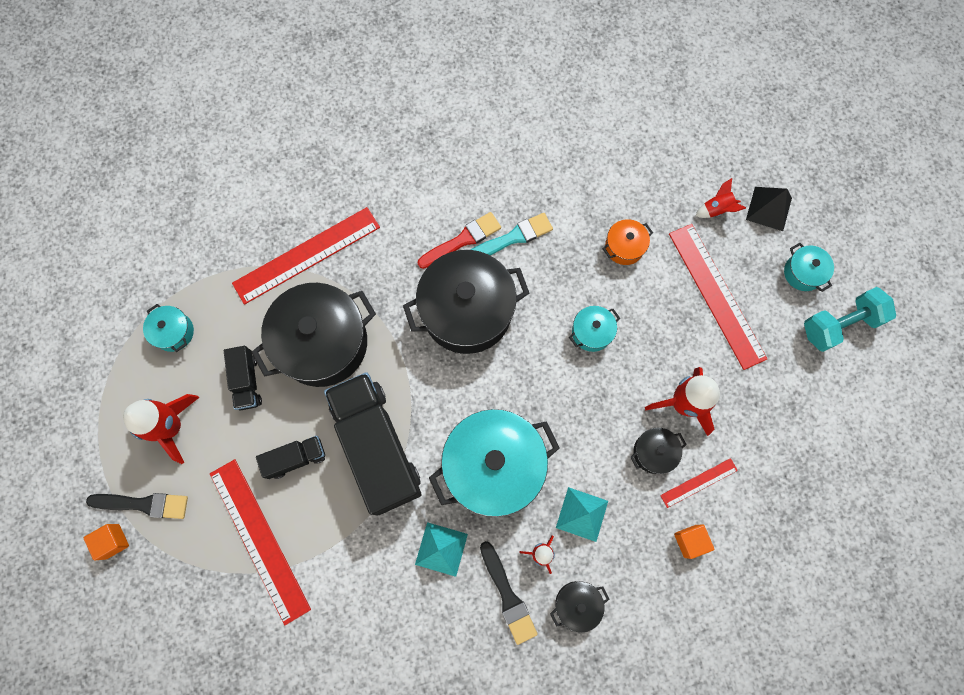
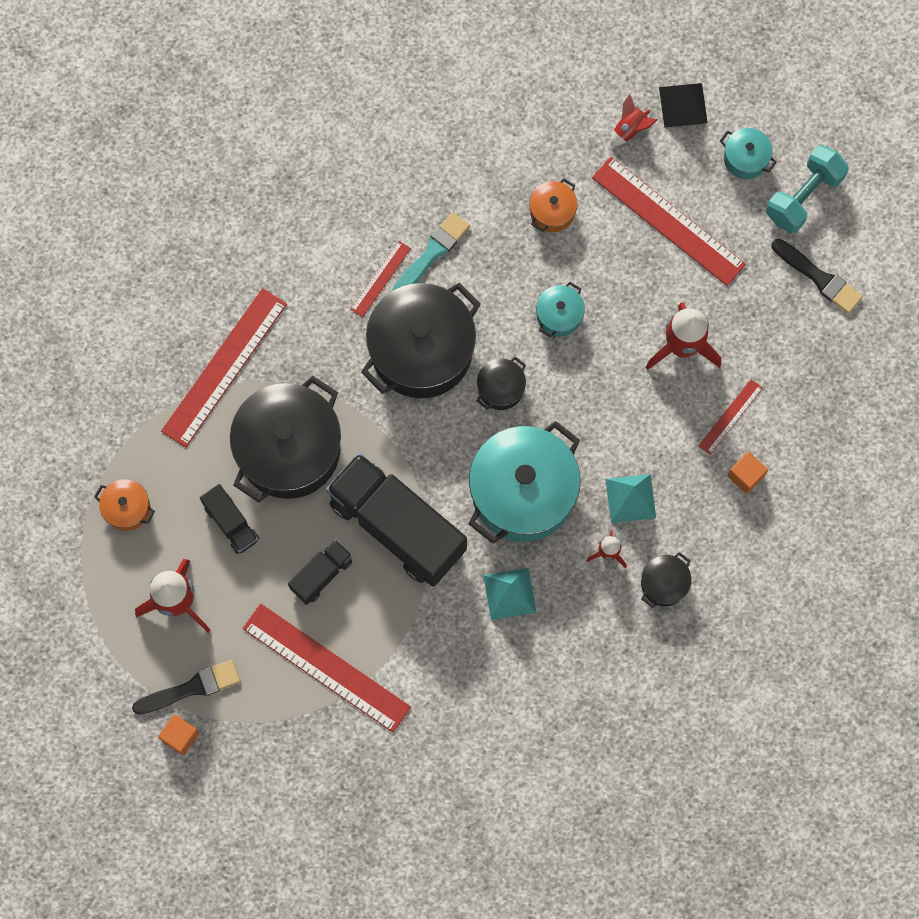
camera: 25 degrees left, 0 degrees up
(174, 332) = (127, 508): turquoise pot -> orange pot
(462, 240) = (380, 279): red brush -> red ruler
(508, 596) = (594, 606): black brush -> black brush (819, 278)
(654, 452) = (674, 407): black pot -> black pot (500, 388)

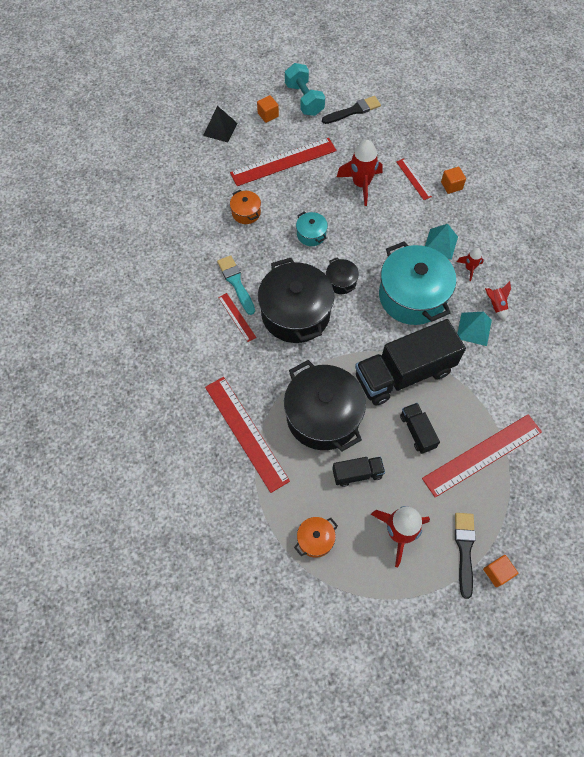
camera: 65 degrees left, 10 degrees down
(630, 129) = (219, 158): red rocket -> red rocket (496, 305)
(664, 583) = (499, 248): black pot -> none
(745, 159) = (268, 115): turquoise pot -> orange cube

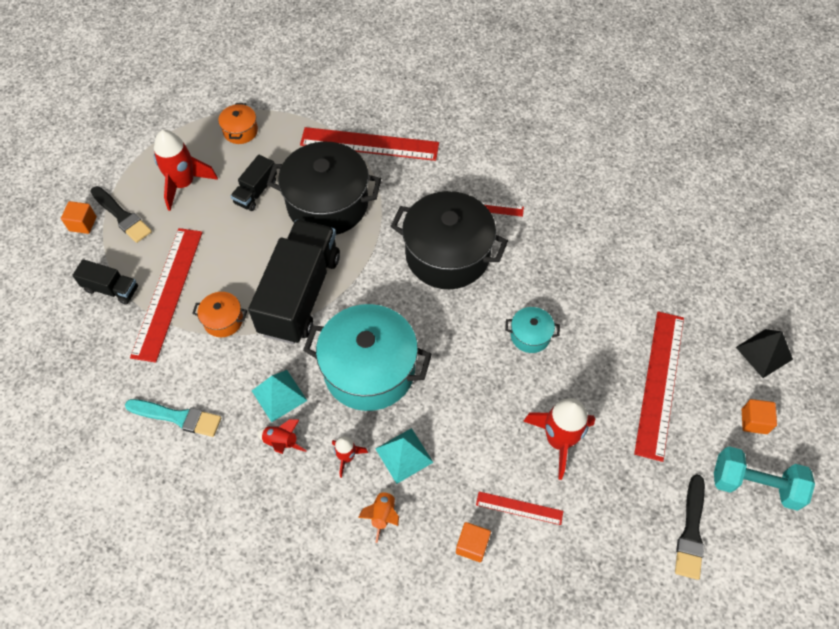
camera: 130 degrees right, 5 degrees down
(236, 283) = (527, 231): turquoise brush -> turquoise brush (178, 417)
(246, 213) = (611, 296): orange pot -> orange pot (223, 320)
(341, 281) = (447, 319): black pot -> none
(417, 431) = (240, 261): black truck -> black truck (111, 289)
(478, 231) = (383, 515): none -> orange rocket

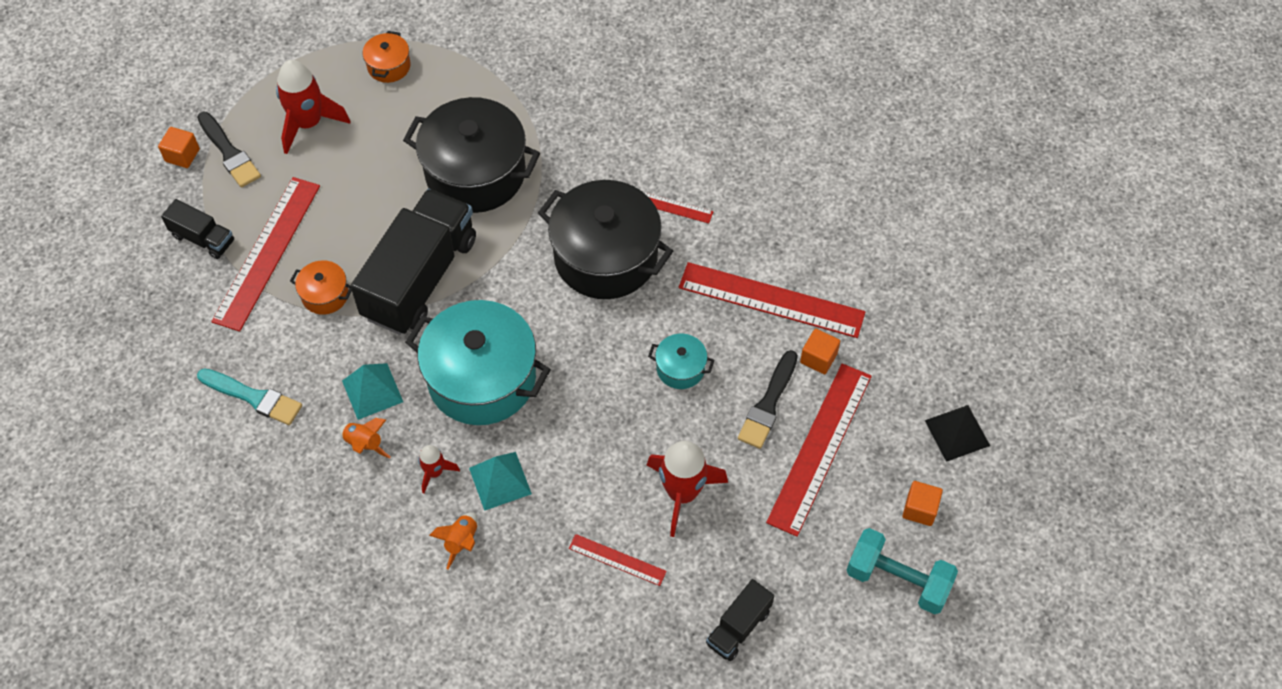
camera: 10 degrees right, 0 degrees up
(256, 192) = (392, 145): black truck -> black truck (738, 627)
(281, 442) = (364, 444): red rocket -> orange rocket
(369, 144) = (543, 105): red ruler -> red ruler (771, 300)
(472, 545) = (553, 590): orange cube -> orange cube (818, 358)
(691, 531) = (807, 618): black brush -> black brush (768, 404)

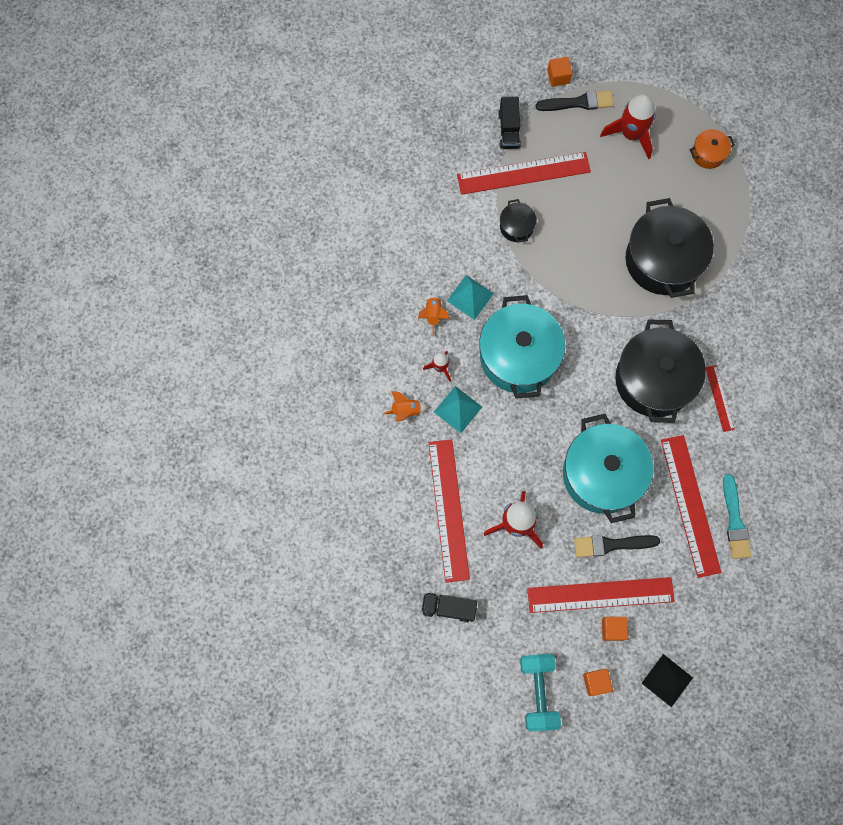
camera: 60 degrees right, 15 degrees up
(229, 152) = (578, 102): black brush -> black brush turned 120 degrees counterclockwise
(253, 397) = (424, 232): turquoise brush -> turquoise brush (735, 521)
(325, 295) = (516, 227): orange pot -> black pot
(420, 278) = (564, 275): black truck -> none
(617, 559) = (449, 510): red ruler -> red ruler, size x2.03
(680, 368) = (602, 474): turquoise pot -> turquoise pot, size x2.22
(818, 358) = (666, 559): orange cube -> orange cube (613, 629)

